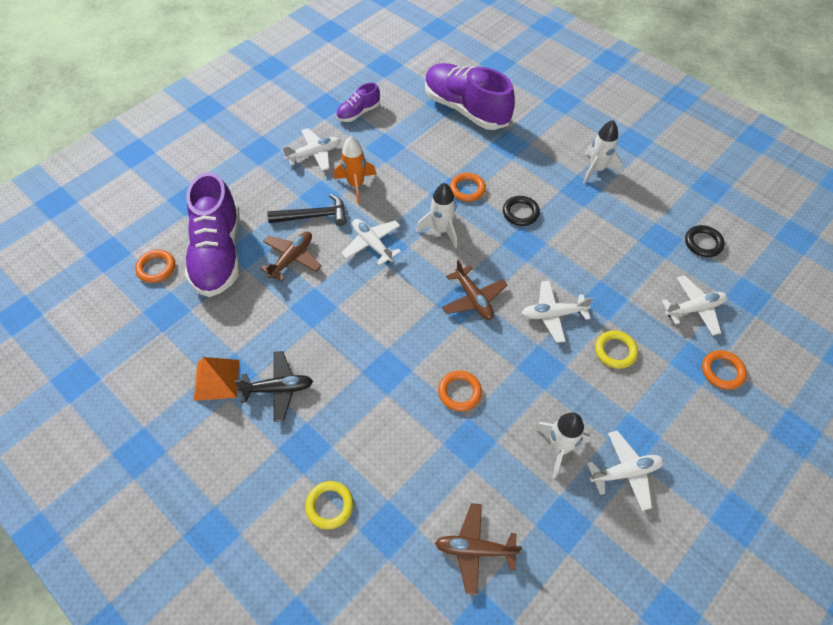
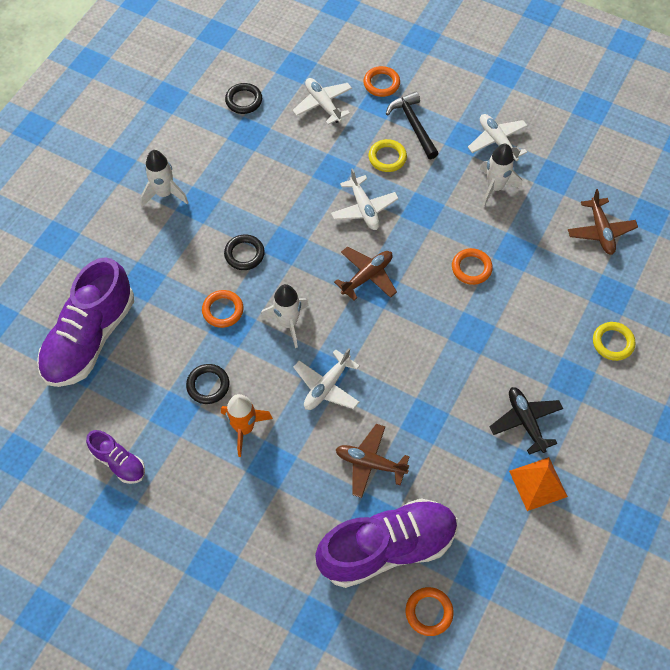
camera: 105 degrees left, 5 degrees up
(314, 154) = (204, 493): white plane -> none
(314, 216) = (303, 460): black hammer -> black hammer (413, 125)
(401, 169) = (208, 385): none -> black ring

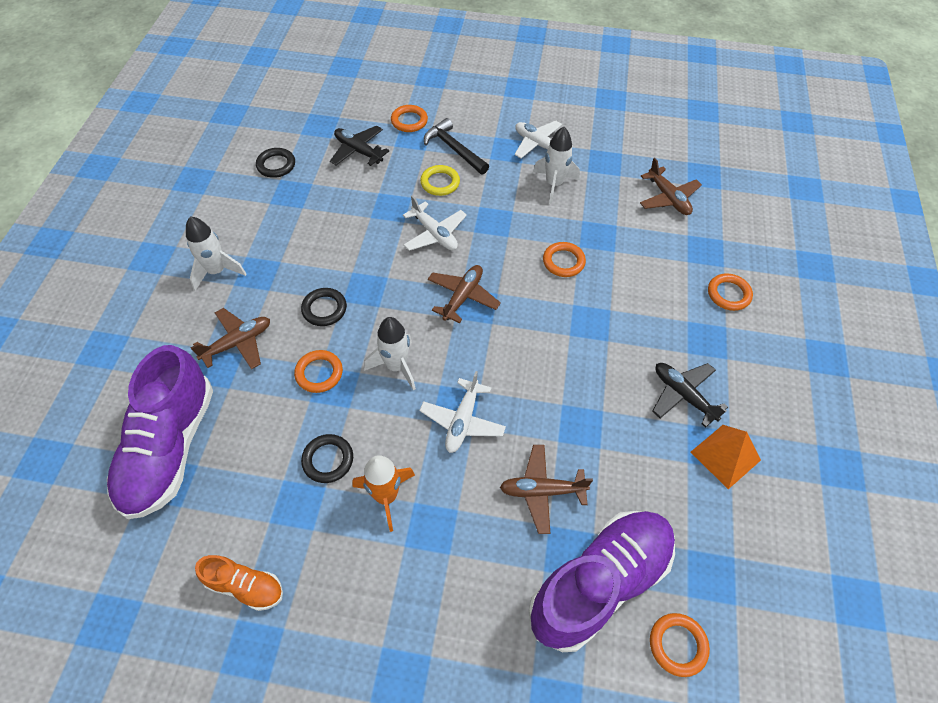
camera: 20 degrees left, 5 degrees down
(118, 462) = (245, 586): purple shoe -> orange shoe
(164, 264) = (238, 343): none -> brown plane
(323, 104) = (358, 151): white plane -> black plane
(613, 342) = (728, 294): yellow ring -> orange ring

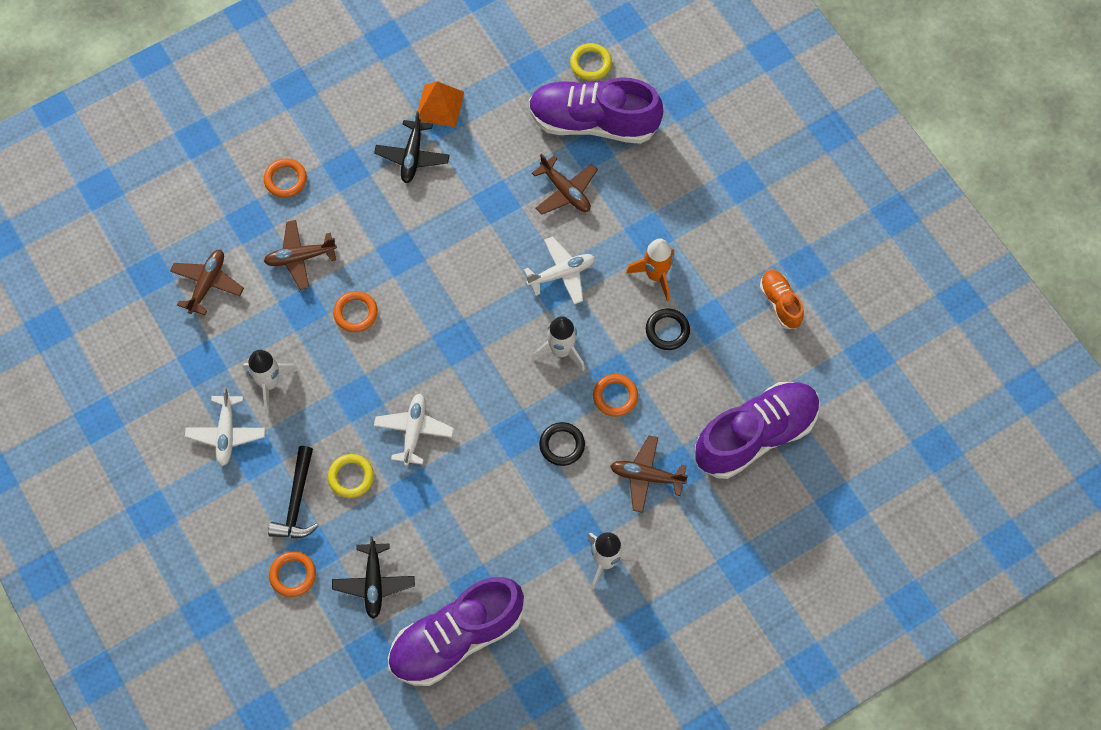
camera: 130 degrees left, 10 degrees up
(276, 165) = (456, 638): black ring -> purple shoe
(463, 297) = (458, 357): brown plane -> brown plane (300, 257)
(677, 645) = (590, 64): orange ring -> yellow ring

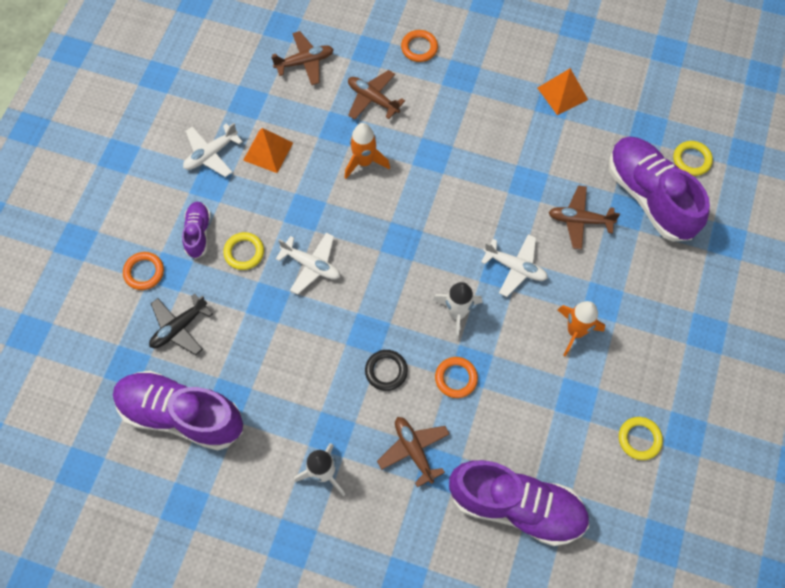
camera: 50 degrees right, 0 degrees up
(269, 383) = (268, 151): white rocket -> orange pyramid
(297, 502) = (198, 233): black hammer -> purple shoe
(355, 313) = (364, 162): orange ring -> orange rocket
(412, 156) = (509, 106): black plane -> none
(414, 431) = (311, 265): white plane -> white plane turned 60 degrees clockwise
(565, 191) = (579, 220): brown plane -> brown plane turned 90 degrees clockwise
(667, 330) = (540, 374): black ring -> none
(780, 303) = (639, 439): orange shoe -> yellow ring

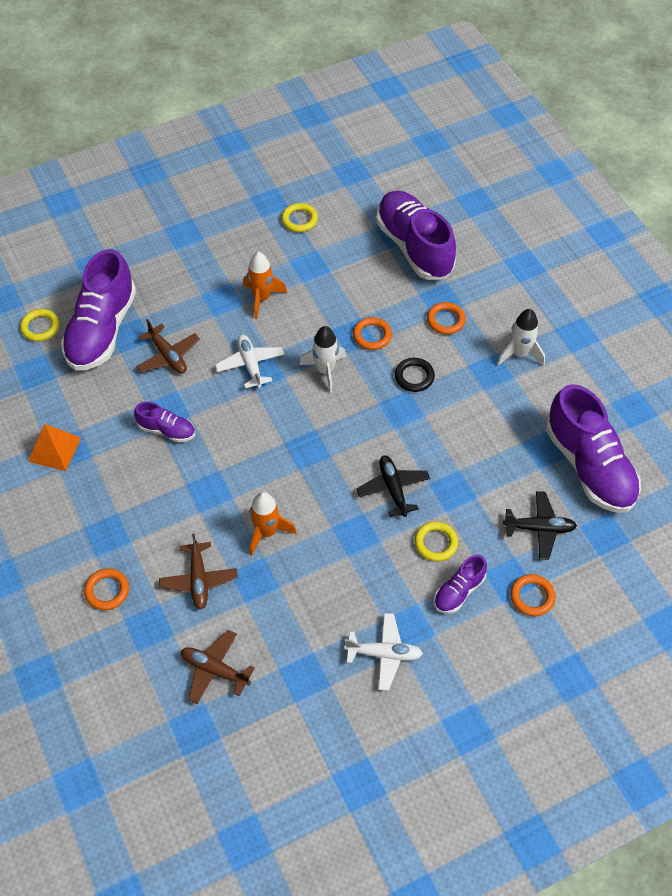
camera: 135 degrees left, 10 degrees down
(268, 151) = (333, 612): orange pyramid -> none
(311, 265) = (393, 488): white plane -> black plane
(414, 450) = (445, 320): brown plane -> orange ring
(510, 168) = (166, 430): none -> purple shoe

